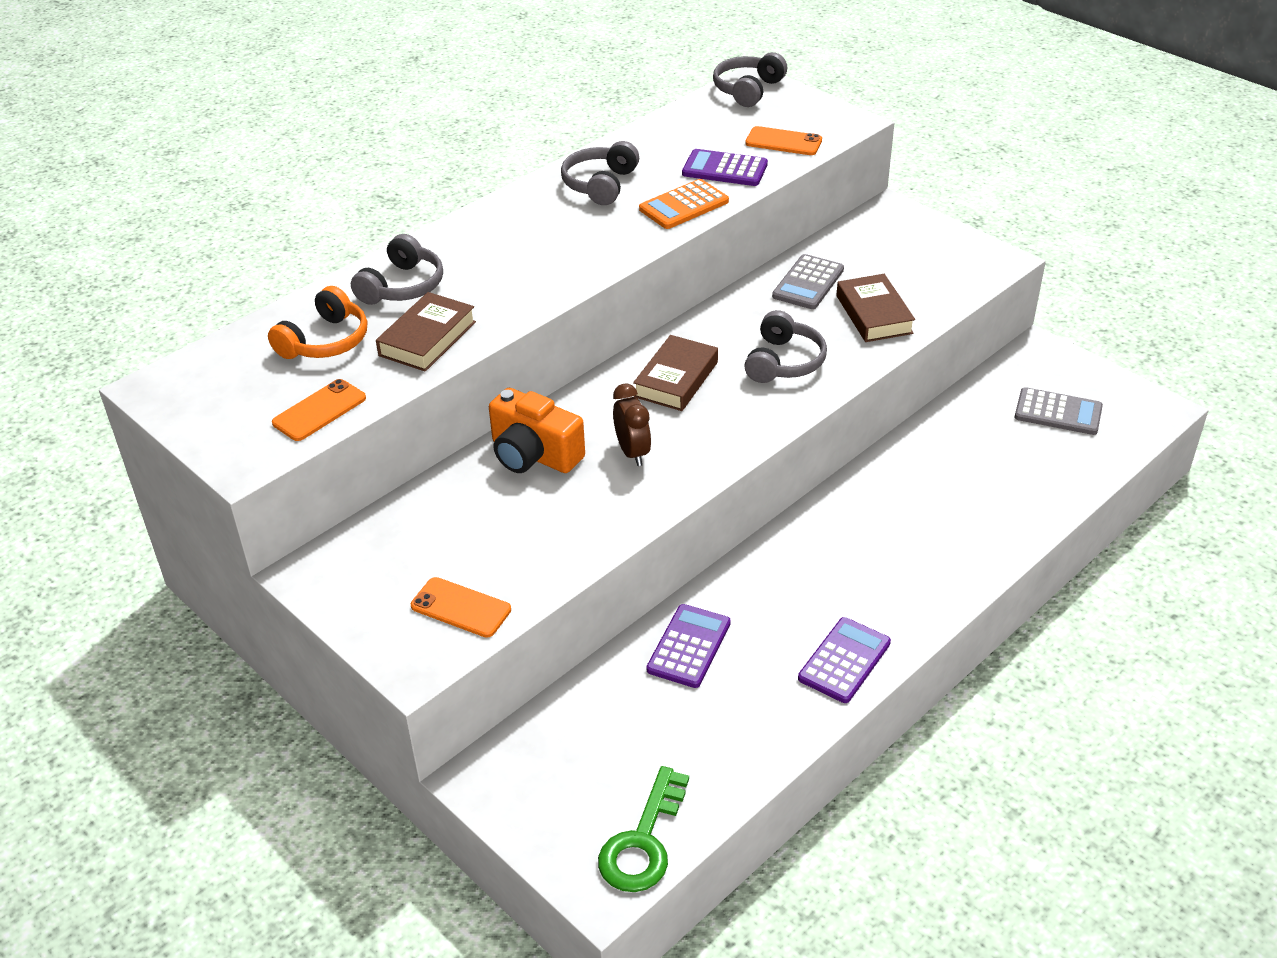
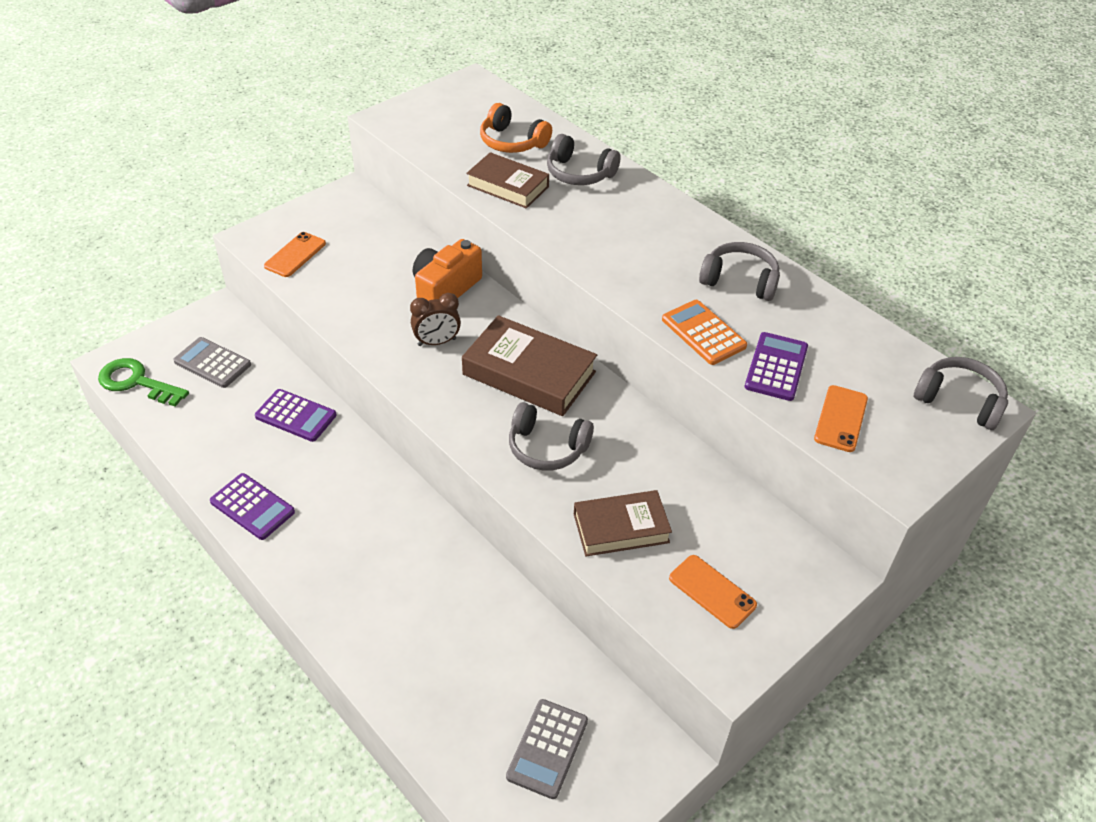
camera: 90 degrees right, 5 degrees up
(319, 411) = (431, 143): orange phone -> orange phone (712, 591)
(676, 379) = (529, 373): brown book -> brown book, size x1.50
(808, 283) = (678, 481): grey calculator -> grey calculator (212, 363)

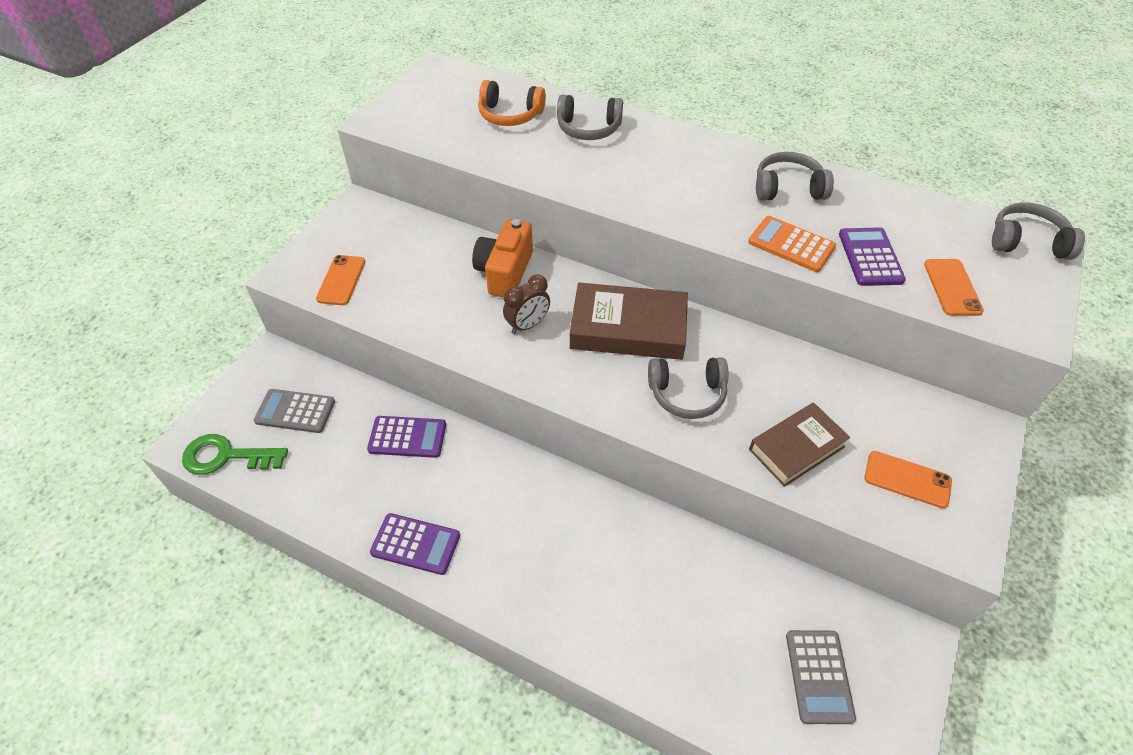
camera: 20 degrees left, 5 degrees up
(508, 186) = (532, 157): brown book -> none

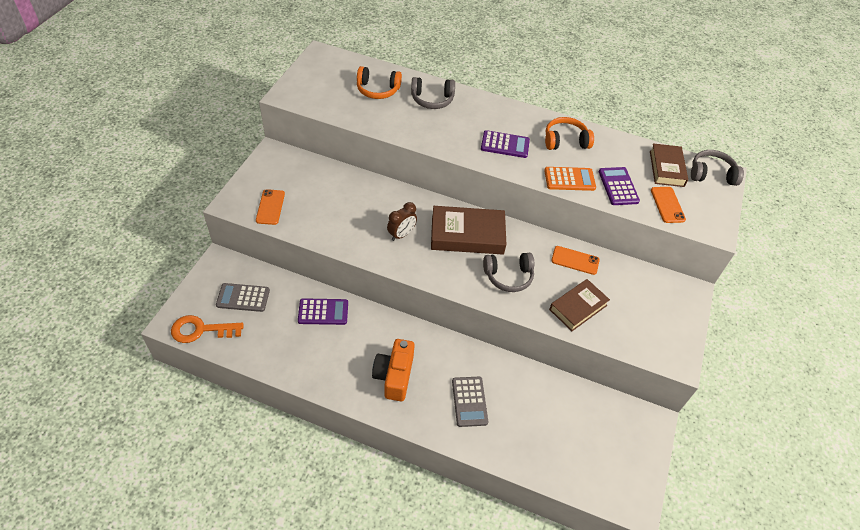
camera: 10 degrees left, 0 degrees up
(226, 456) = (201, 330): green key -> orange key
(415, 544) = (339, 380): purple calculator -> purple calculator (505, 145)
(505, 272) = (381, 198): orange camera -> orange camera (394, 376)
(788, 188) = (565, 141): grey headphones -> orange headphones
(791, 245) = (569, 179): orange calculator -> orange calculator turned 150 degrees clockwise
(819, 676) = (596, 444): grey calculator -> grey calculator (469, 401)
(907, 479) = (644, 324): orange phone -> orange phone (575, 260)
(951, 232) = (666, 168): none -> brown book

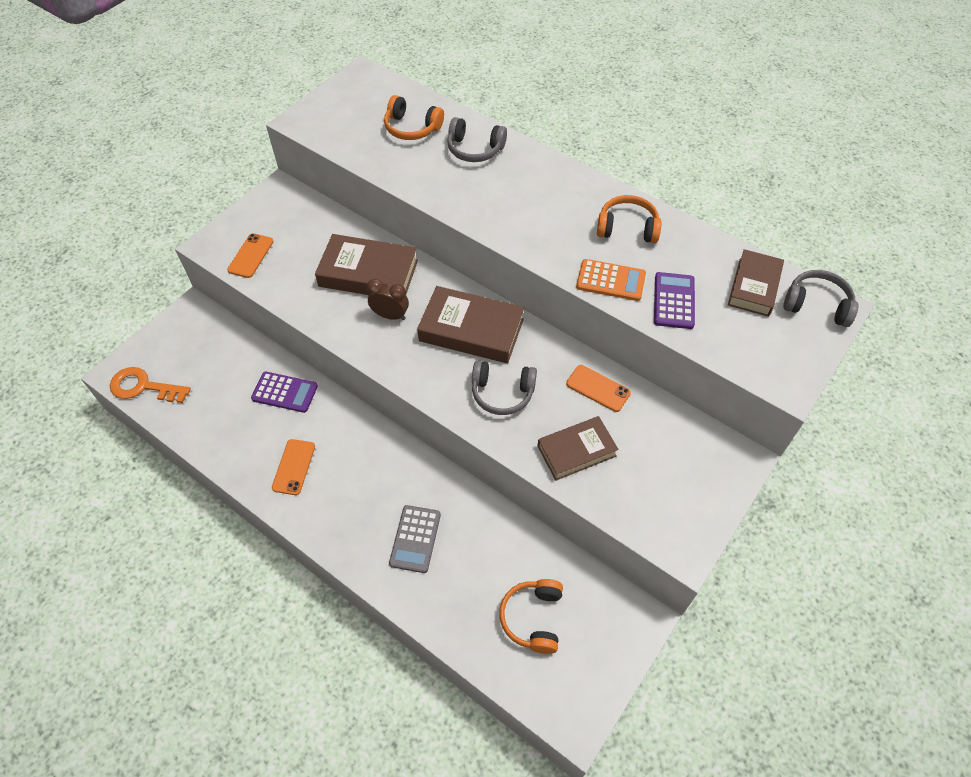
camera: 20 degrees right, 5 degrees up
(243, 298) = (202, 358): grey calculator -> none
(371, 206) = (368, 273): none -> brown book
(394, 376) = (337, 487): orange camera -> none
(401, 234) = (390, 315): brown clock -> brown clock turned 135 degrees counterclockwise
(505, 145) = (544, 221): purple calculator -> none
(578, 439) = (533, 618): none -> orange headphones
(667, 205) = (733, 337): orange phone -> orange phone (293, 467)

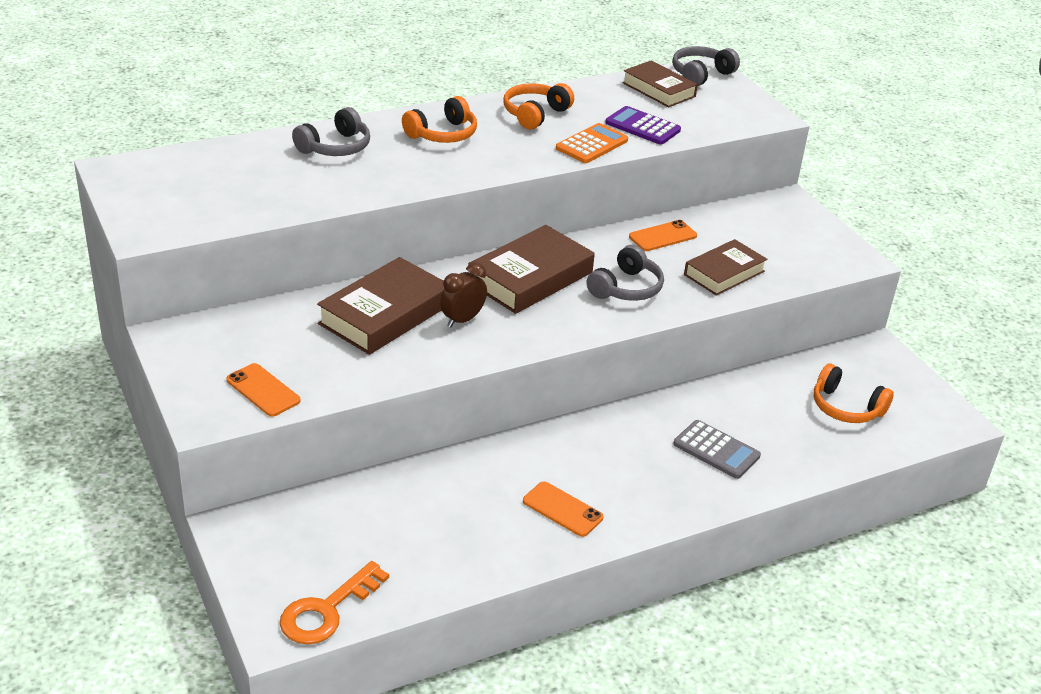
camera: 65 degrees left, 20 degrees down
(285, 392) = (447, 484): purple calculator -> none
(412, 128) = (254, 170): orange headphones -> orange headphones (443, 134)
(576, 451) = (724, 273): brown book -> brown book turned 45 degrees clockwise

